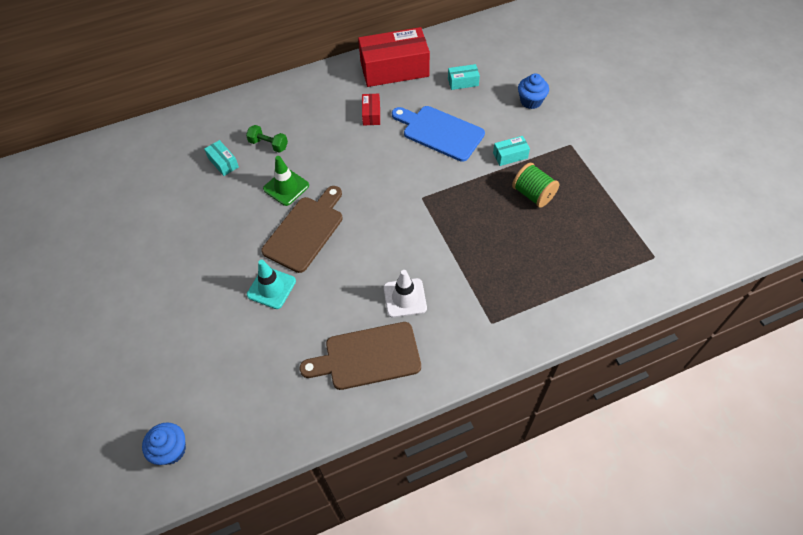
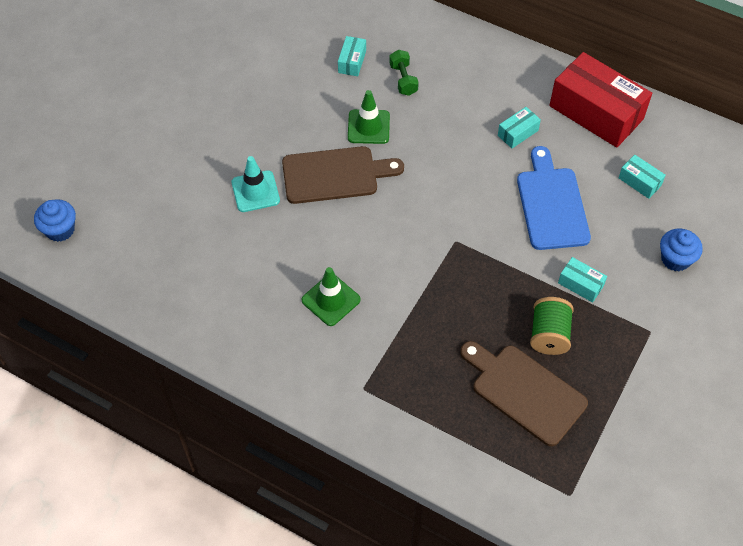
camera: 50 degrees right, 0 degrees up
(367, 357) = (247, 310): brown cutting board -> brown cutting board (524, 392)
(371, 114) = (518, 133): red box -> turquoise box
(405, 298) = (331, 300): white traffic cone -> green traffic cone

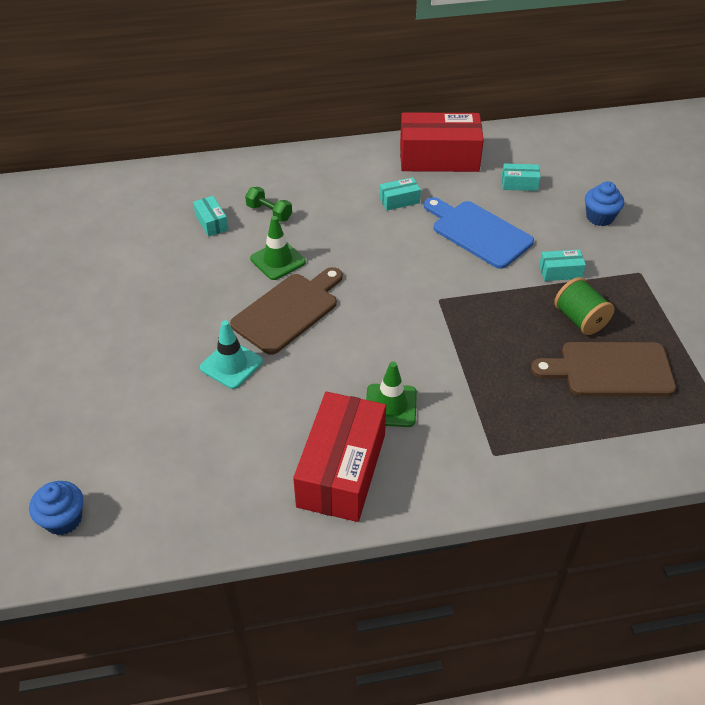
camera: 40 degrees left, 10 degrees down
(251, 322) = (341, 470): none -> red box
(518, 133) = (399, 200): turquoise box -> turquoise box turned 60 degrees clockwise

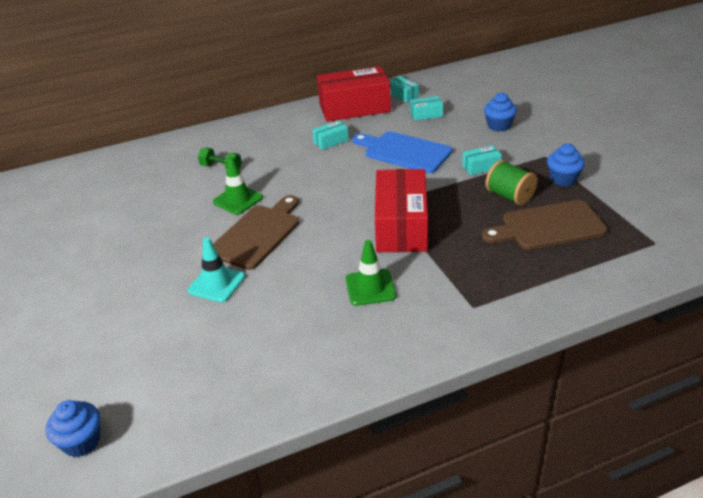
camera: 10 degrees left, 10 degrees down
(211, 222) = (171, 183): turquoise box -> turquoise box (403, 95)
(341, 470) = (341, 346): red box -> red box (401, 226)
(649, 309) = (563, 179): none -> blue cupcake

